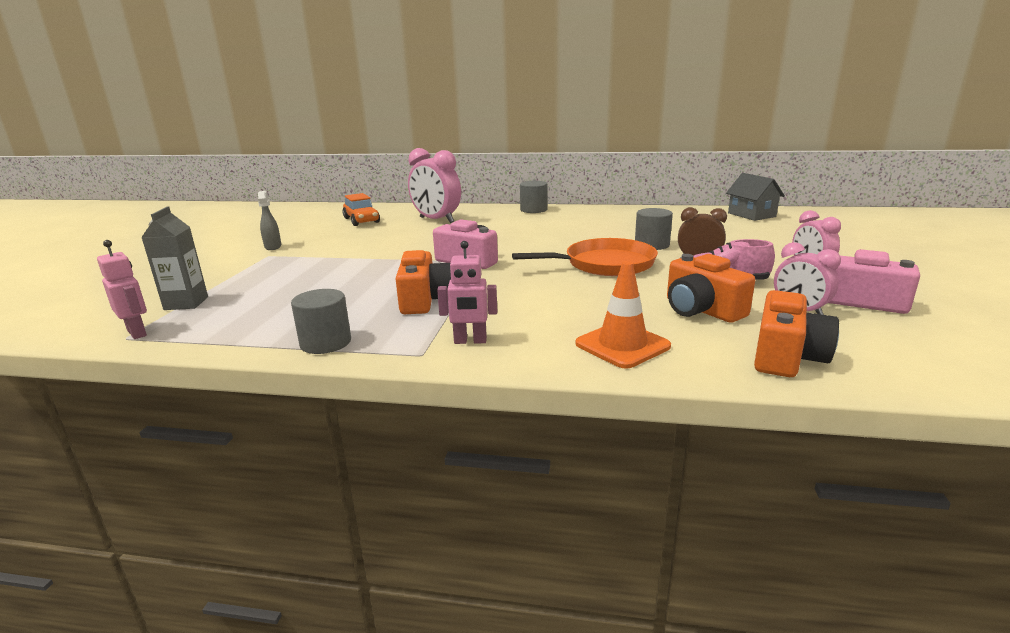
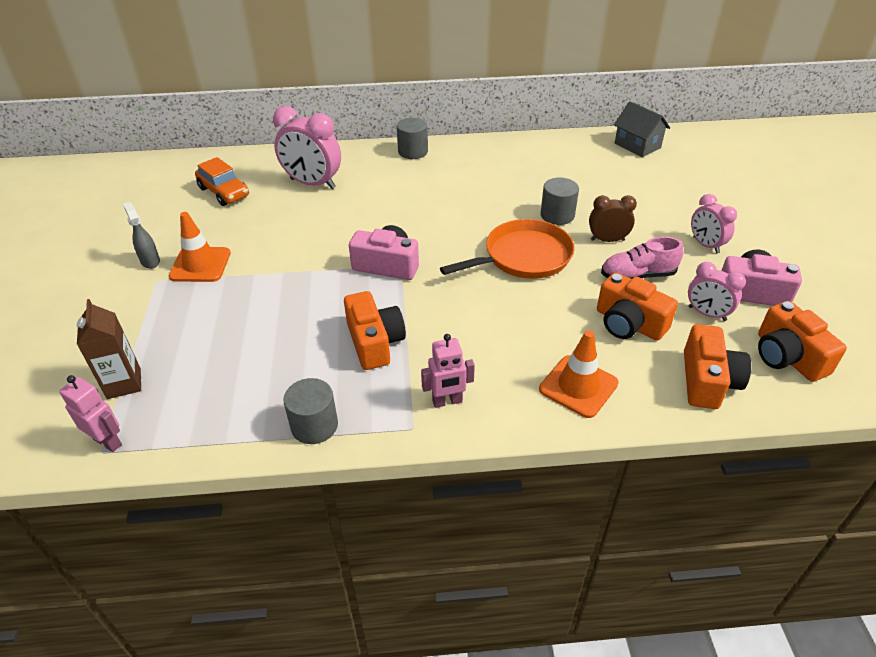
camera: 15 degrees left, 20 degrees up
(186, 303) = (124, 383): grey carton -> brown carton
(310, 251) = (200, 265): none -> orange traffic cone
(901, 348) = (787, 357): none -> orange camera

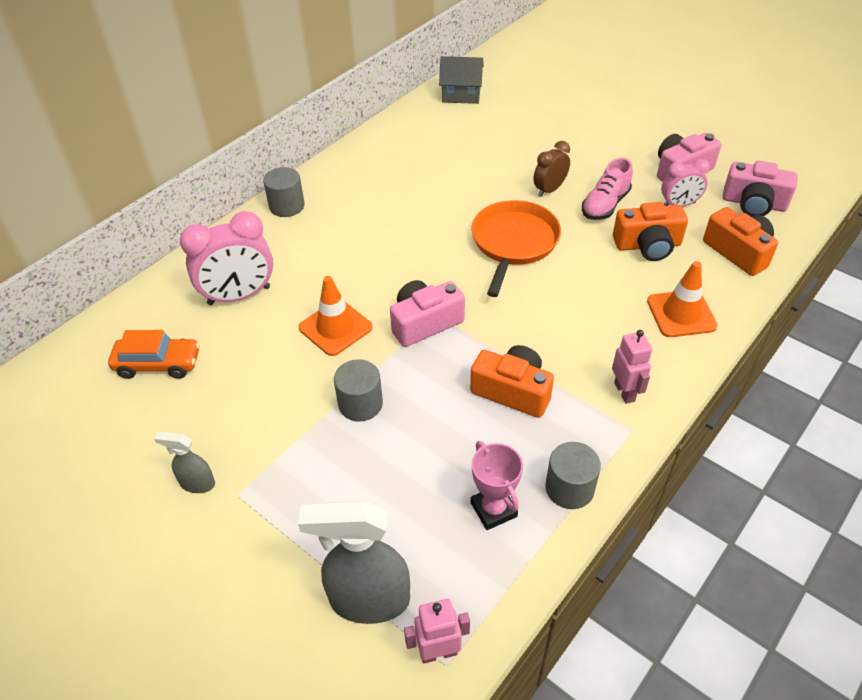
camera: 45 degrees left, 5 degrees up
(124, 383) = (368, 600): brown carton -> grey spray bottle
(200, 265) = (257, 447): orange traffic cone -> orange traffic cone (335, 328)
(254, 397) = (493, 509): none -> pink trophy
(447, 401) = (624, 392): pink robot -> pink robot turned 45 degrees counterclockwise
(557, 215) = (488, 191): grey cylinder -> grey cylinder (360, 404)
(705, 245) = (612, 152): pink clock -> none
(787, 357) = (753, 203): orange camera -> pink camera

